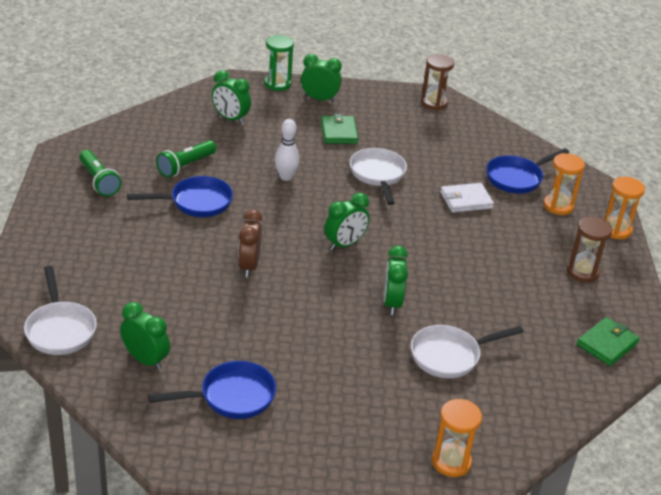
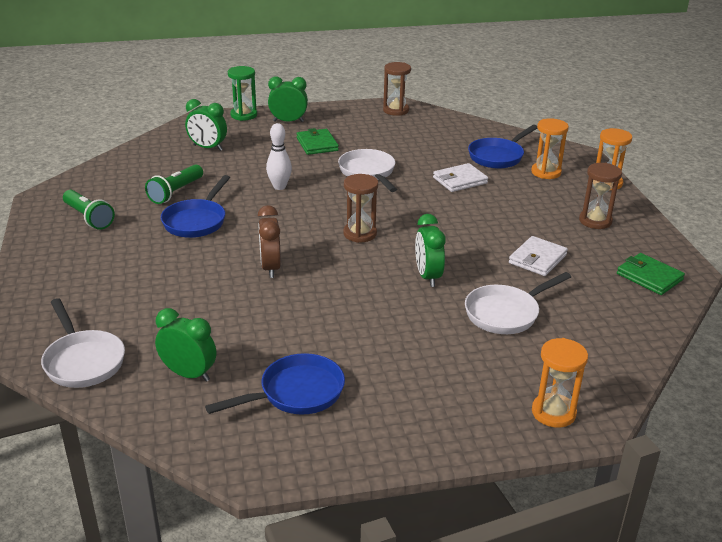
camera: 10 degrees left, 5 degrees down
(196, 202) = (197, 221): blue pan -> blue pan turned 135 degrees clockwise
(344, 244) = (360, 234): green clock -> brown hourglass
(505, 304) = (537, 259): none -> white wallet
(607, 344) = (649, 277): green wallet -> green wallet turned 75 degrees counterclockwise

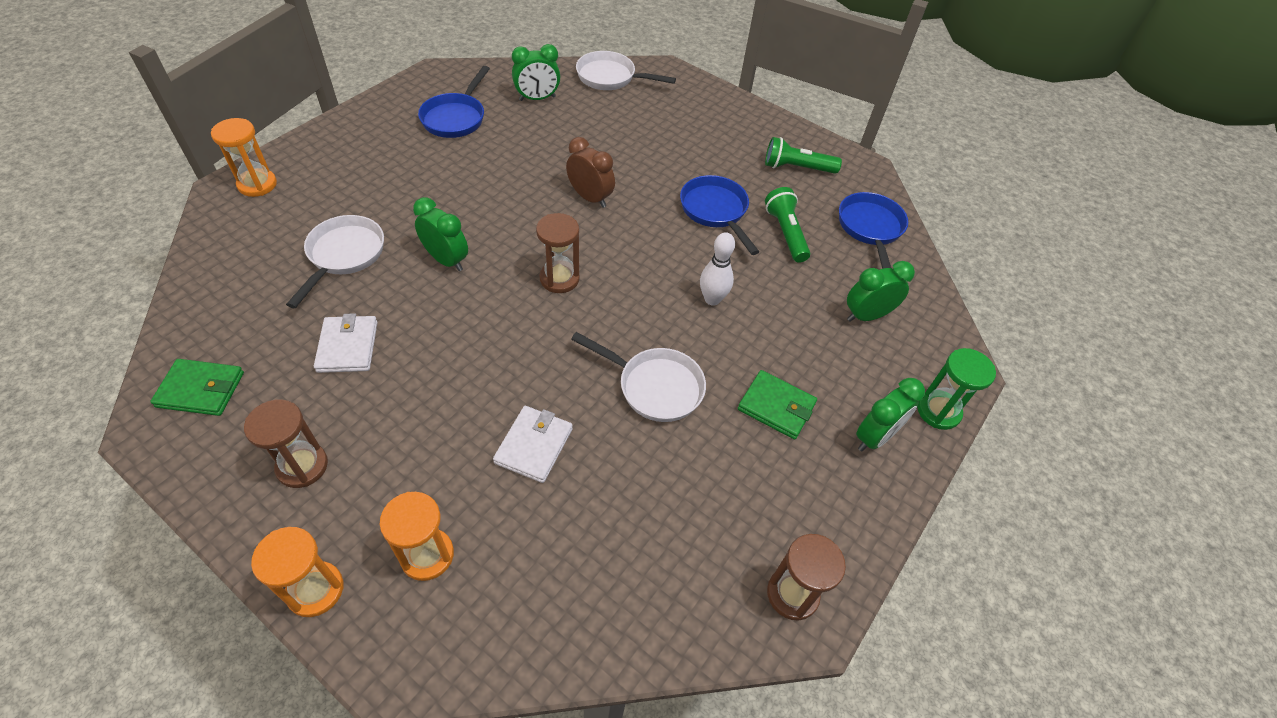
camera: 135 degrees right, 20 degrees up
(498, 156) = (526, 554): blue pan -> blue pan (870, 229)

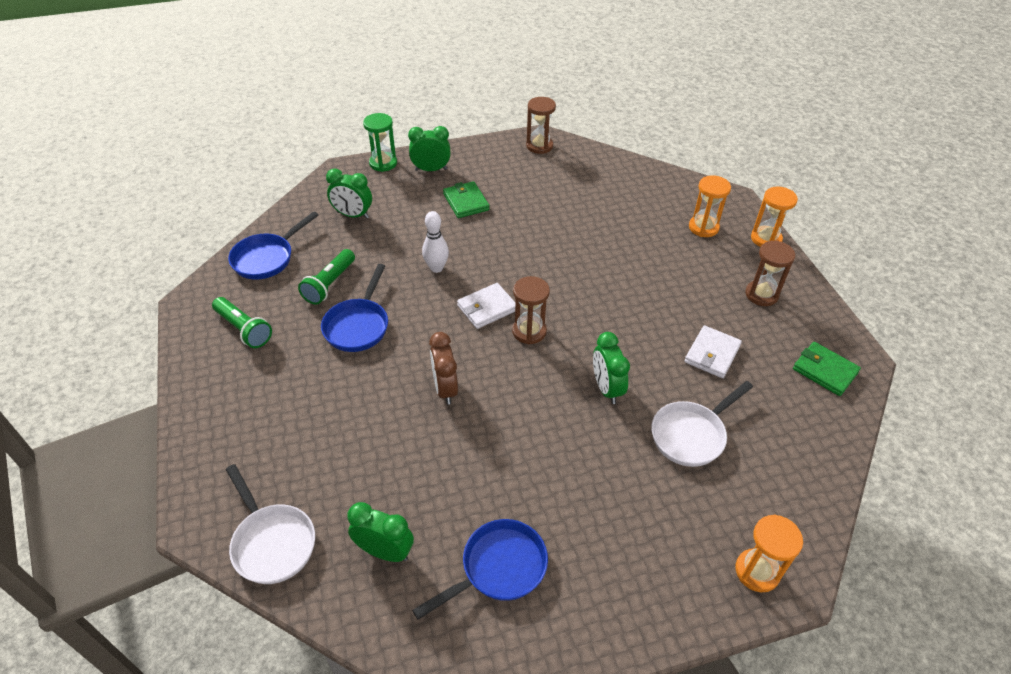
camera: 140 degrees left, 5 degrees down
(534, 446) = (619, 245): white wallet -> white wallet (487, 308)
(654, 386) = (524, 240): white pan -> none

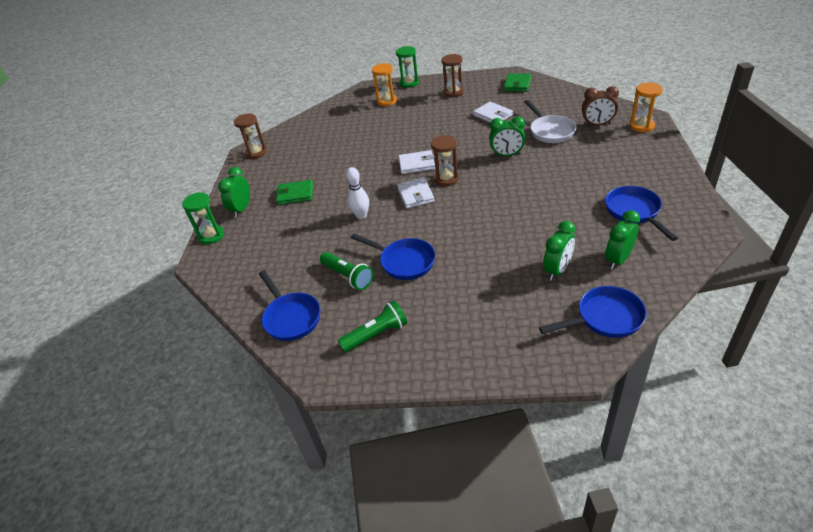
camera: 65 degrees left, 5 degrees down
(272, 542) = (605, 318): white pan -> blue pan
(353, 215) = (268, 258): green clock -> green clock (557, 270)
(445, 389) = (485, 221): brown clock -> brown clock (597, 124)
(555, 294) = (416, 164): none -> white wallet
(766, 239) = (409, 83): orange hourglass -> green hourglass
(824, 371) = (517, 84): green wallet -> green wallet turned 45 degrees counterclockwise

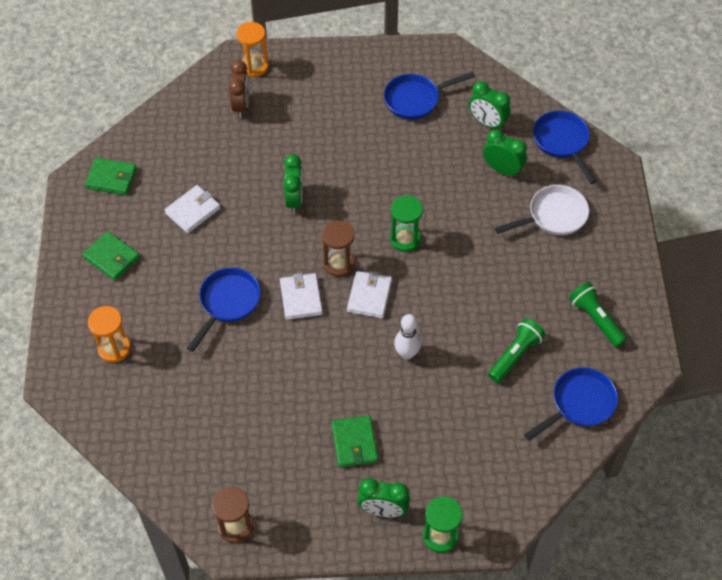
camera: 100 degrees left, 15 degrees up
(404, 262) = (490, 302): blue pan -> blue pan (227, 303)
(409, 83) = (61, 320): green hourglass -> green hourglass (405, 239)
(415, 195) = (369, 296): white wallet -> white wallet turned 60 degrees counterclockwise
(453, 92) = (112, 257): brown hourglass -> green wallet
(550, 131) = (247, 152): white pan -> white pan (553, 216)

